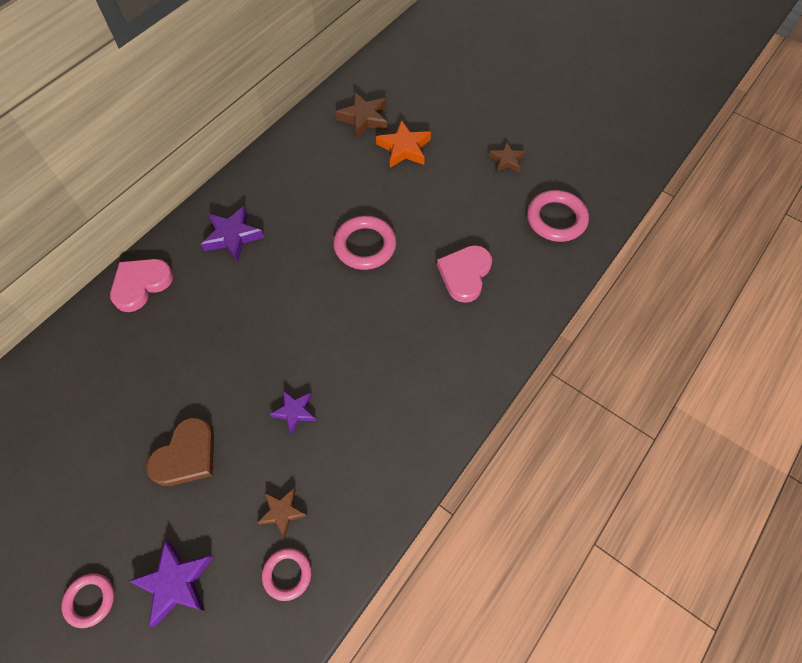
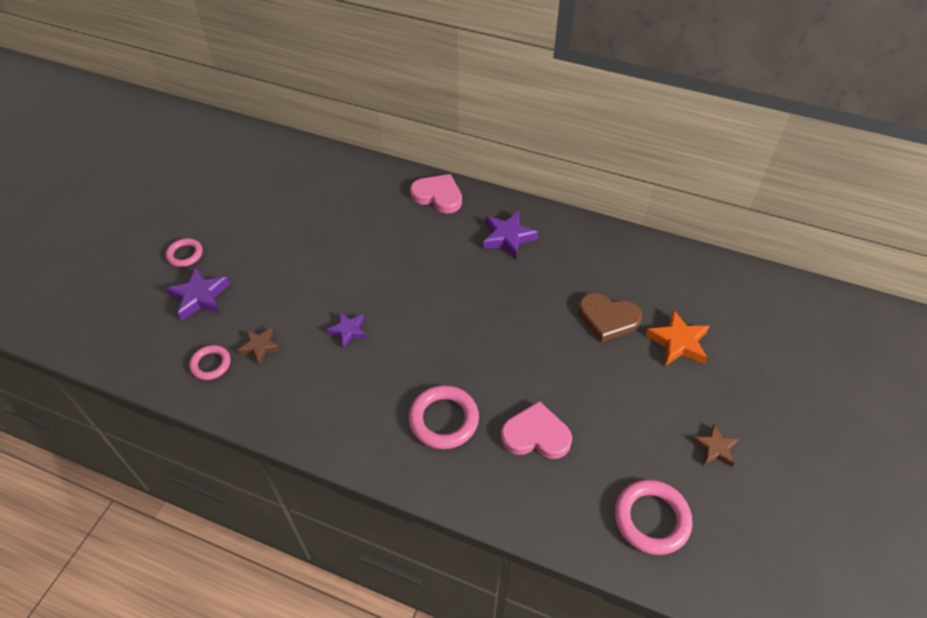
camera: 75 degrees right, 10 degrees down
(186, 455) = (297, 272): brown heart -> brown heart (607, 319)
(364, 118) = (699, 297): brown star -> none
(365, 245) = (537, 338): pink ring -> pink ring (443, 419)

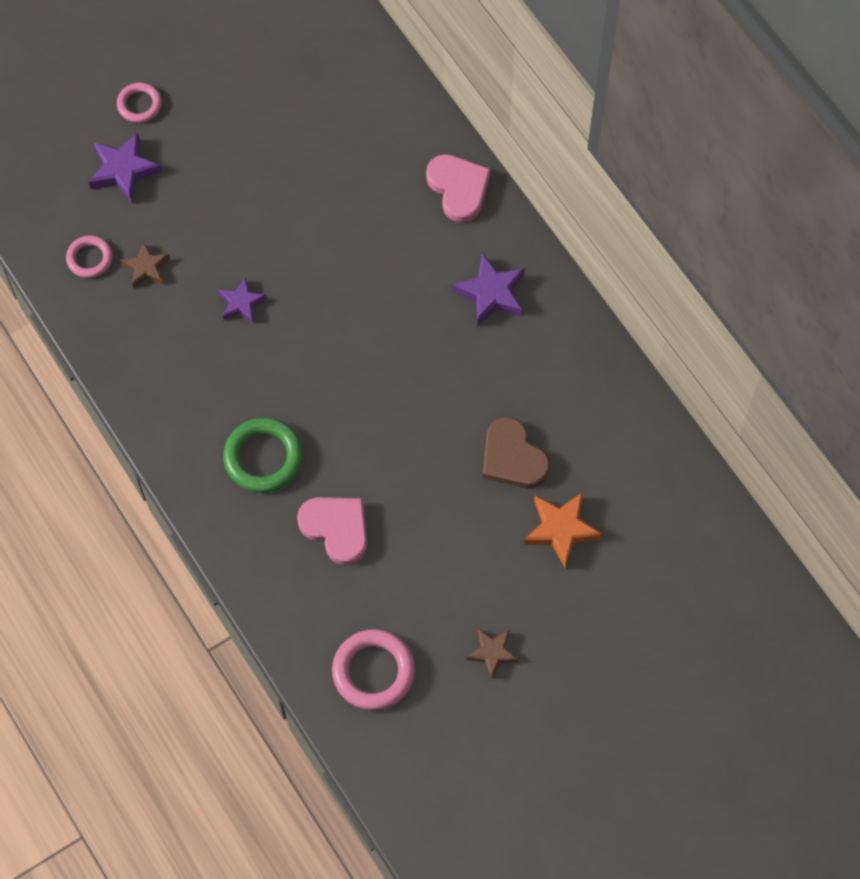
camera: 35 degrees right, 15 degrees up
(443, 419) = (263, 457): pink ring -> green ring

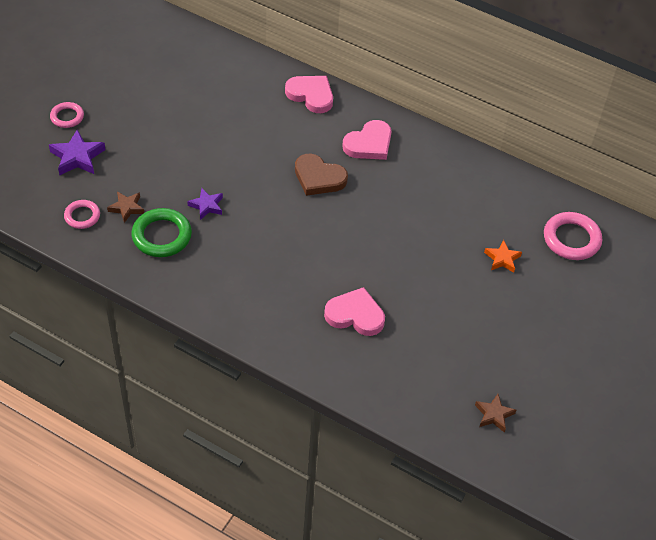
camera: 30 degrees left, 15 degrees down
(263, 457) = (278, 291): green ring -> green ring (162, 236)
(373, 671) = (437, 392): pink ring -> pink ring (571, 239)
(491, 293) = (369, 144): purple star -> pink heart
(492, 653) = (508, 348): brown star -> brown star (494, 415)
(513, 457) = (444, 229): brown heart -> brown heart (319, 178)
(561, 530) = (502, 259): orange star -> orange star, size x0.65

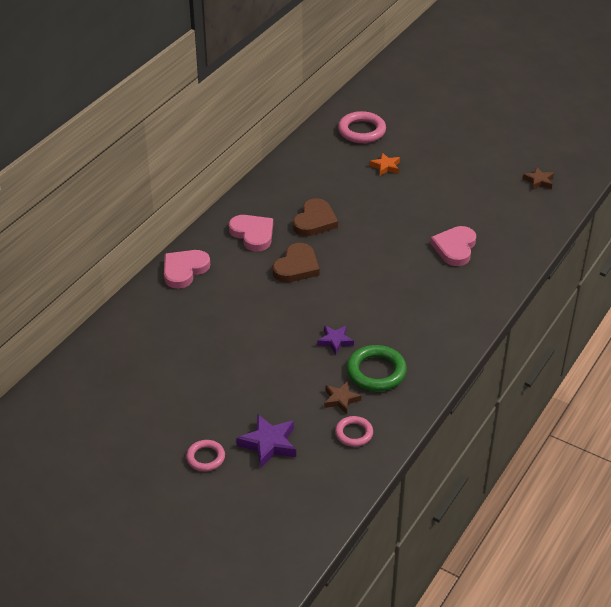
camera: 85 degrees left, 10 degrees down
(395, 193) = (315, 221): none -> brown heart

